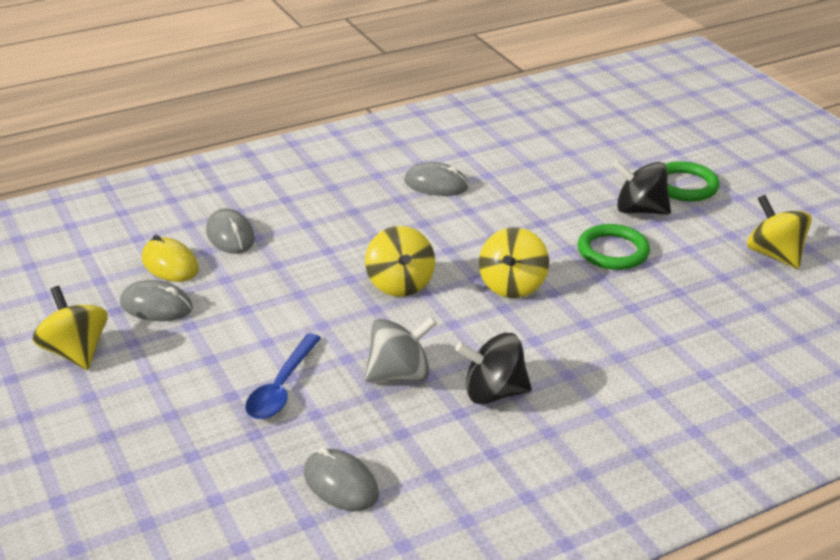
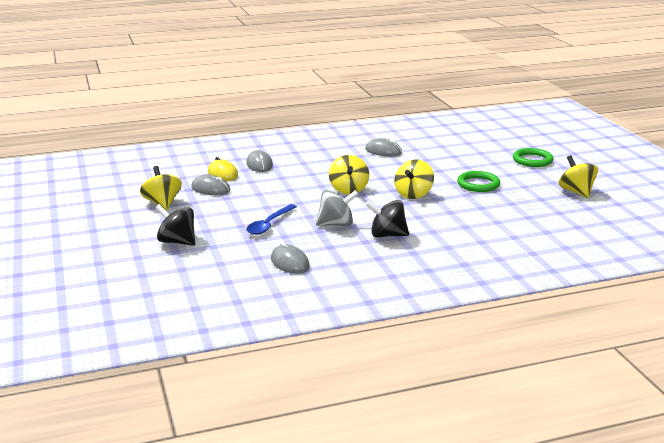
camera: 10 degrees right, 10 degrees down
(639, 210) = (501, 169): black spinning top -> black spinning top (177, 242)

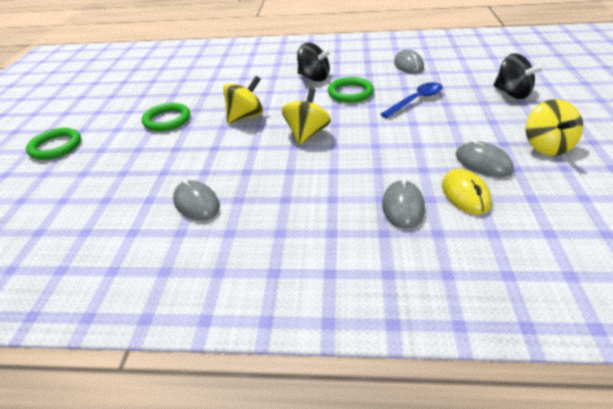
camera: 155 degrees left, 15 degrees up
(336, 224) = (350, 93): grey spinning top -> green ring
(576, 192) = (101, 98): yellow spinning top -> none

